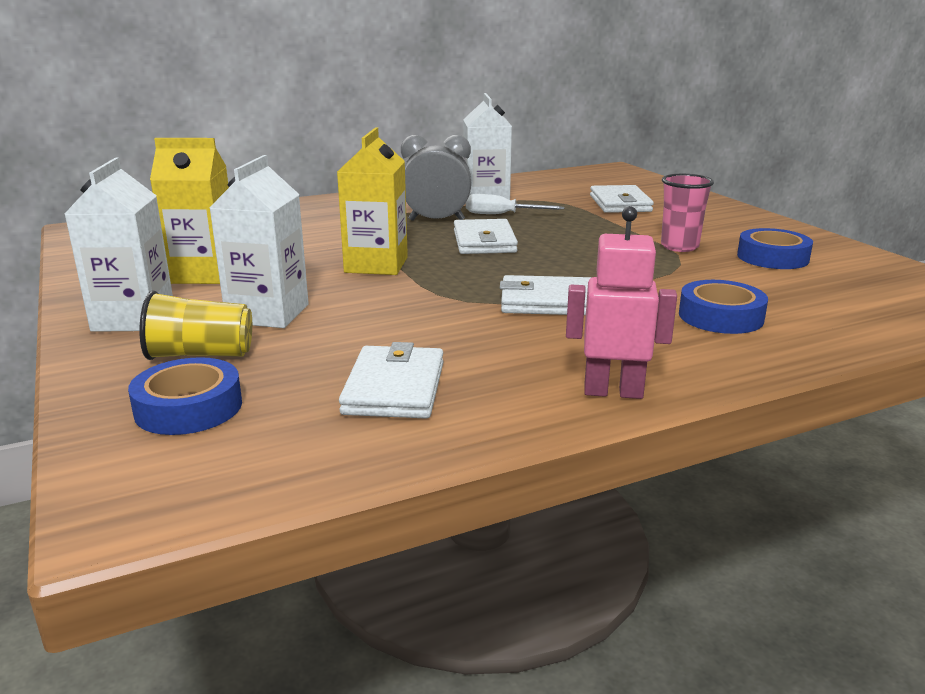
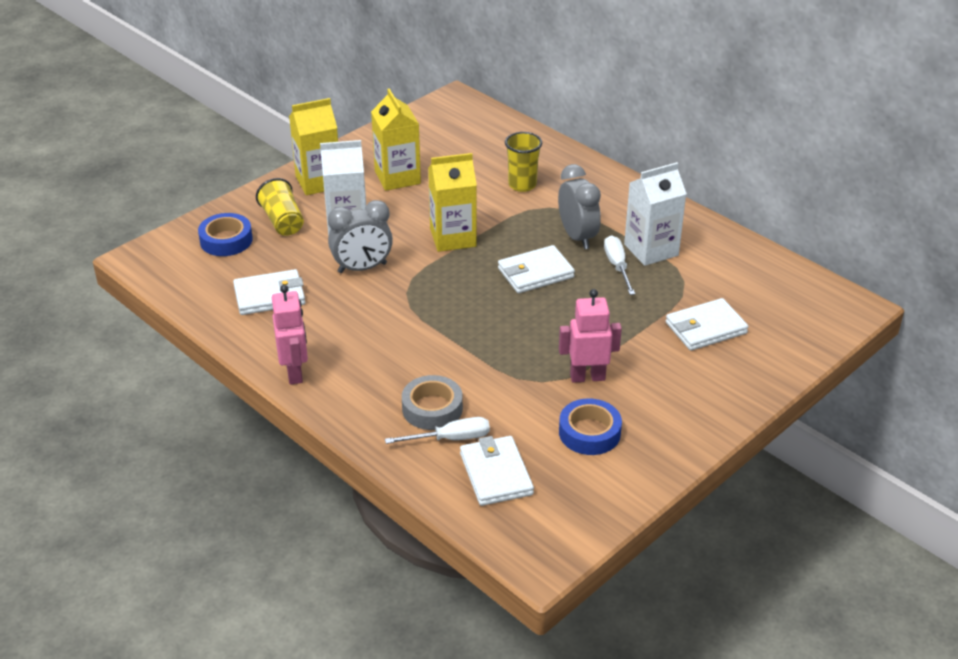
camera: 70 degrees right, 15 degrees up
(133, 318) = (318, 182): white carton -> yellow carton
(313, 226) = (522, 185): none -> yellow cup
(388, 317) = (362, 268): none -> grey clock
(548, 302) = (421, 327): white wallet -> white wallet (496, 474)
(679, 246) = (587, 377): pink cup -> pink robot
(720, 316) = (432, 408): blue tape -> grey tape
(782, 315) = (451, 439): none -> white screwdriver

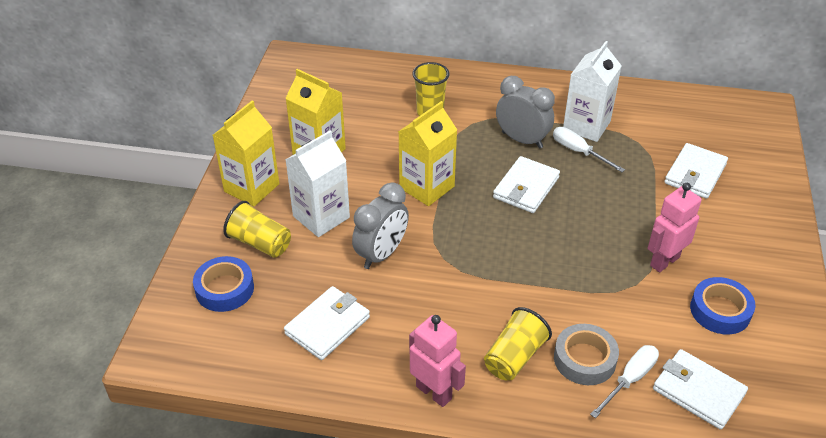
camera: 35 degrees left, 5 degrees up
(380, 380) = (514, 357): none -> yellow cup

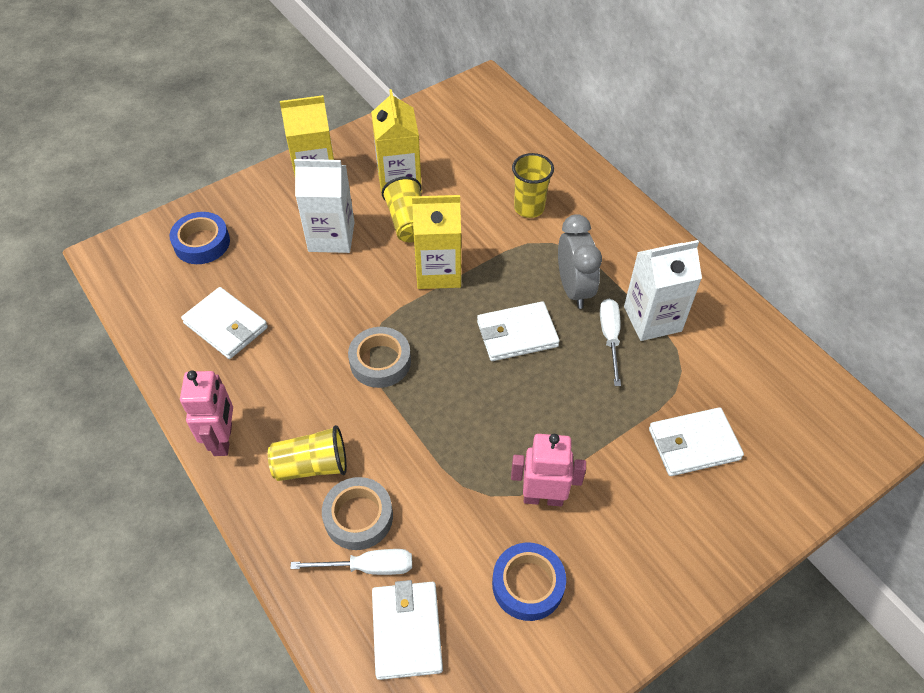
camera: 45 degrees right, 10 degrees up
(260, 243) = (266, 225): yellow cup -> yellow cup (407, 222)
(327, 325) = (226, 326): white wallet -> white wallet turned 45 degrees clockwise
(381, 254) = (332, 301): grey clock -> none
(467, 265) = (380, 361): none -> grey tape

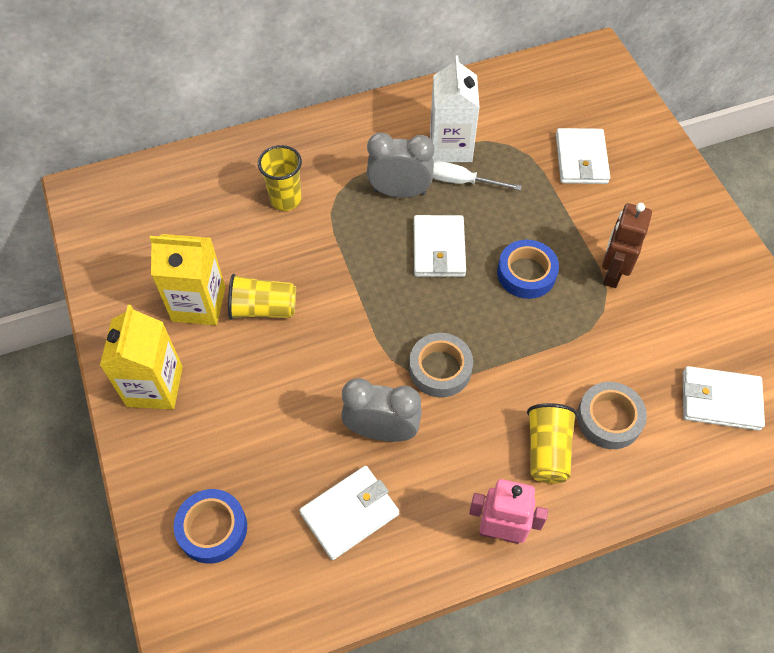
camera: 75 degrees left, 5 degrees up
(307, 331) = (381, 430): none -> grey clock
(331, 237) = (256, 385): white carton -> none
(368, 567) = (659, 419): white screwdriver -> none
(438, 271) = (341, 295): yellow carton -> none
(528, 584) = (688, 304): blue tape -> blue tape (526, 273)
(543, 497) = (612, 273): pink robot -> brown robot

